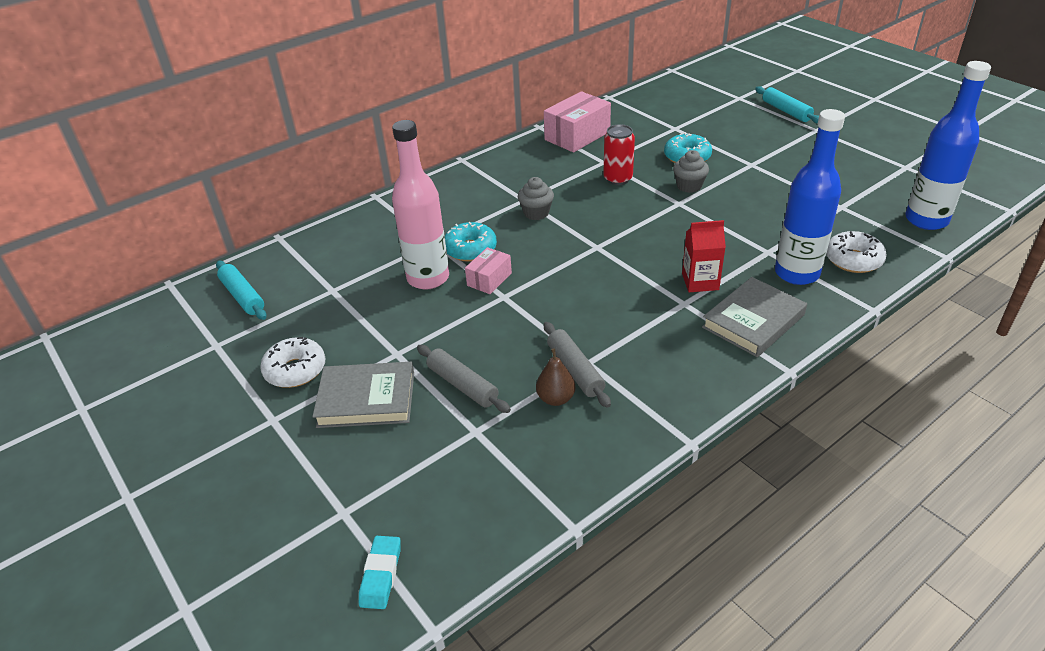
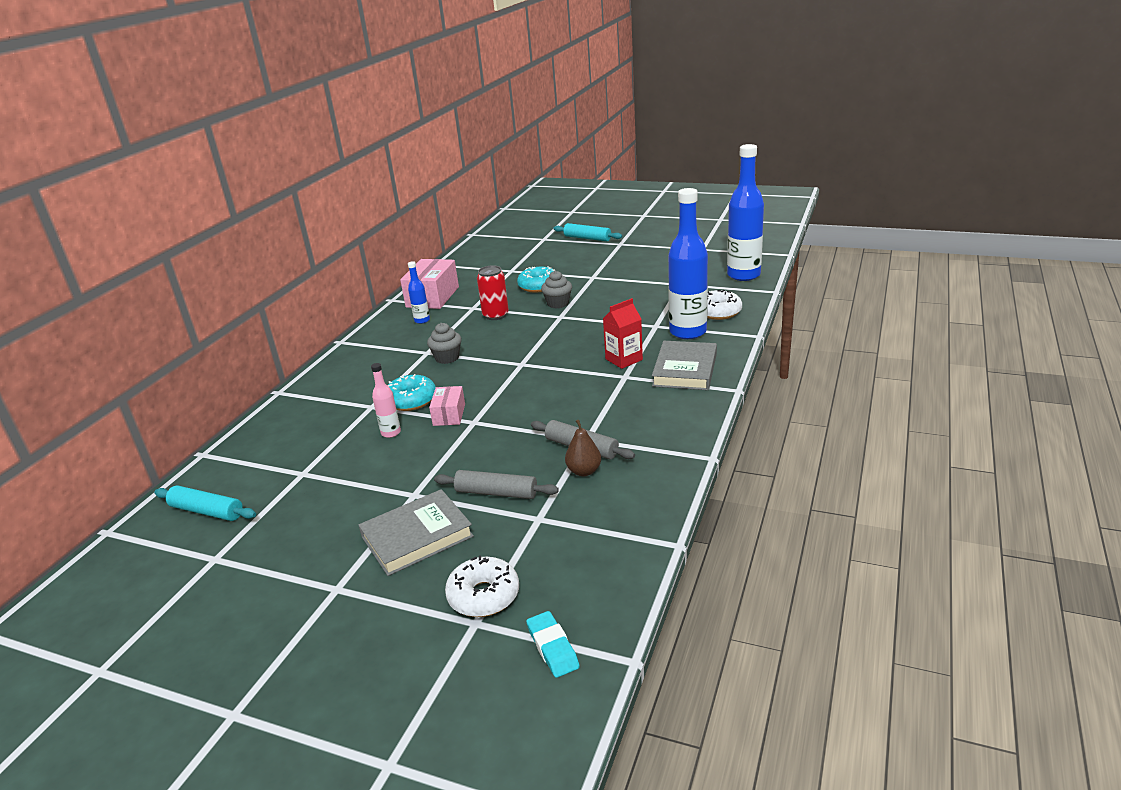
camera: 30 degrees left, 10 degrees down
(295, 370) = (323, 544): white donut -> white donut (483, 596)
(428, 278) = (391, 433): pink bottle -> pink bottle, size x0.47
(547, 160) = (422, 320): none -> blue bottle

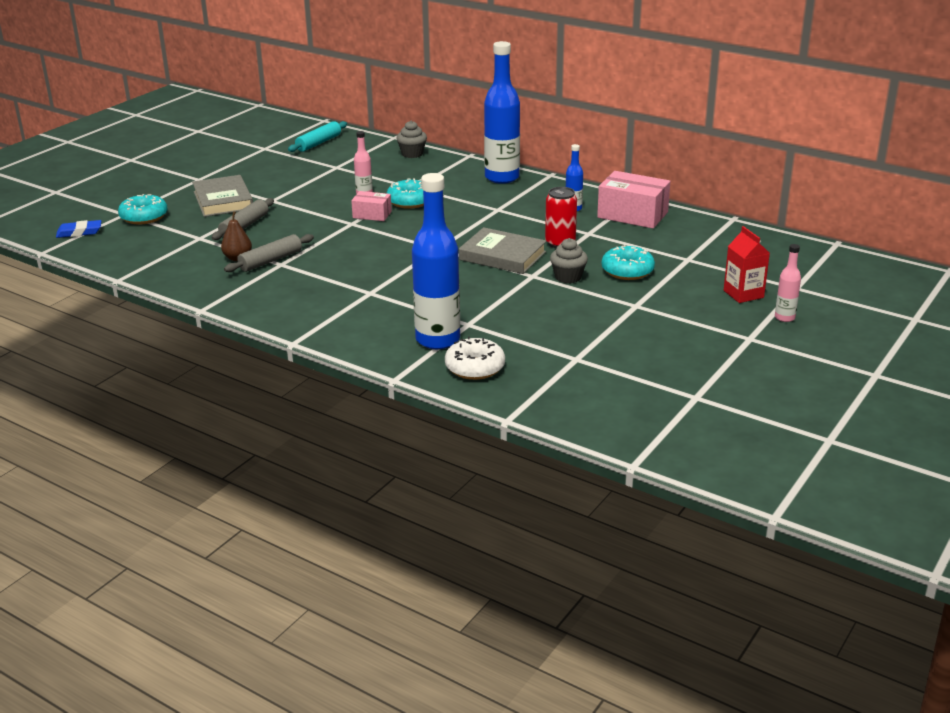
camera: 100 degrees right, 0 degrees up
(447, 358) = (478, 217): grey cupcake -> grey cupcake (412, 154)
(483, 596) = (144, 217): white donut -> turquoise donut
(552, 648) = (79, 232): turquoise eraser -> blue eraser
(587, 238) = (784, 317): turquoise rolling pin -> pink bottle
(624, 359) = (404, 296): red carton -> red carton (743, 294)
(685, 370) = (355, 324): grey book -> grey book (502, 256)
(743, 275) = (576, 409): blue bottle -> blue bottle (502, 178)

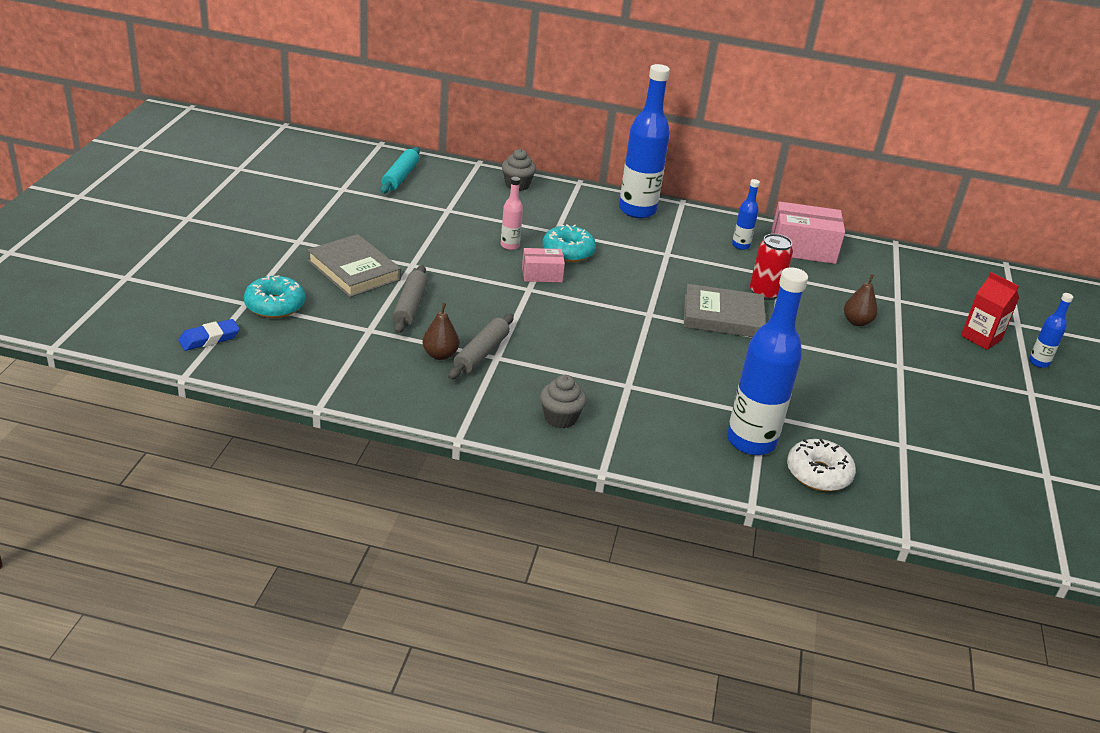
camera: 25 degrees left, 5 degrees up
(568, 277) = (809, 337): grey cupcake -> grey cupcake (560, 418)
(627, 271) = (856, 322): turquoise donut -> brown pear
(784, 317) = (1038, 362): pink bottle -> blue bottle

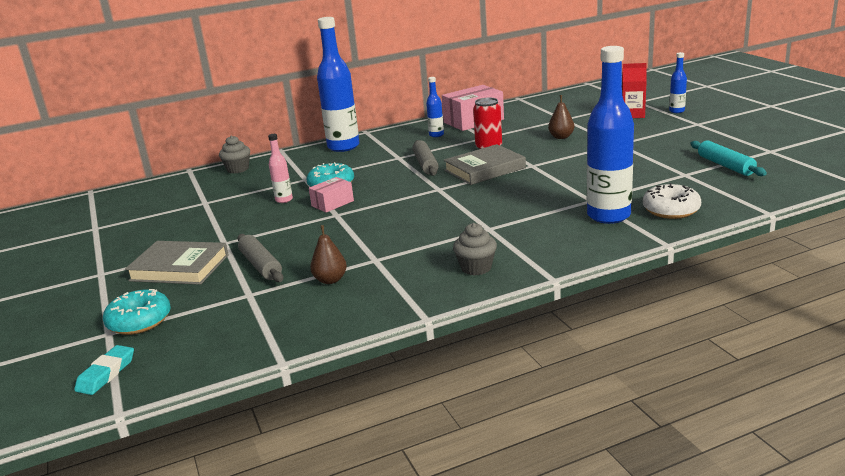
camera: 30 degrees left, 10 degrees down
(209, 338) = (106, 374): blue eraser -> turquoise eraser
(400, 177) = (136, 202): turquoise rolling pin -> turquoise rolling pin (725, 165)
(481, 354) = (361, 264): grey rolling pin -> grey rolling pin (425, 164)

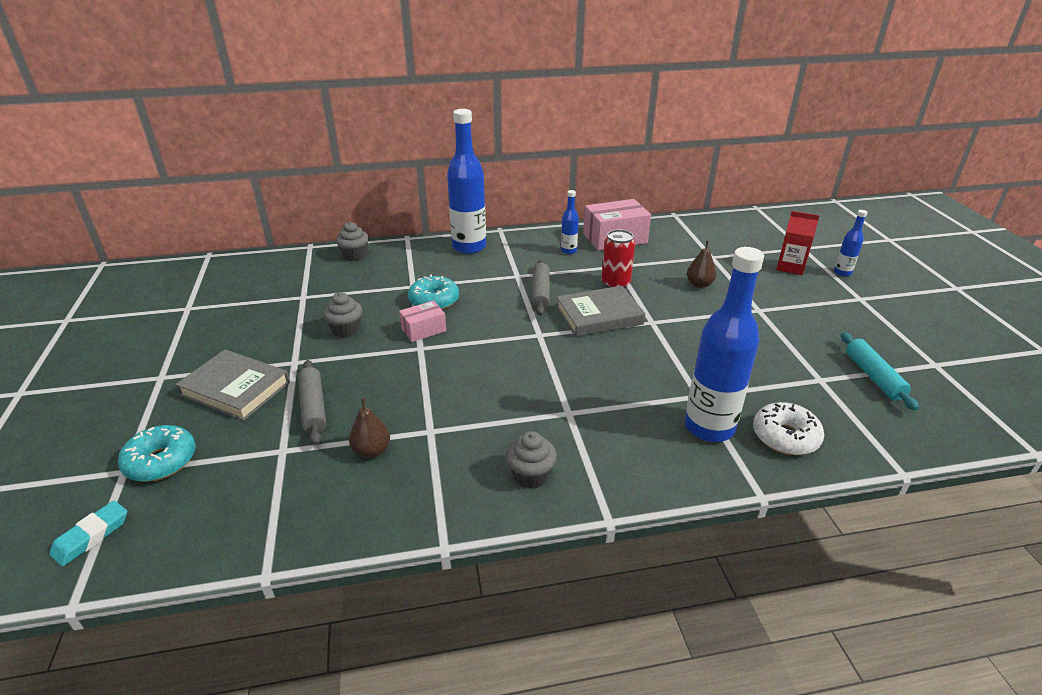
camera: 10 degrees right, 10 degrees up
(260, 215) = (346, 330): none -> grey cupcake
(284, 200) = (379, 312): pink bottle -> none

